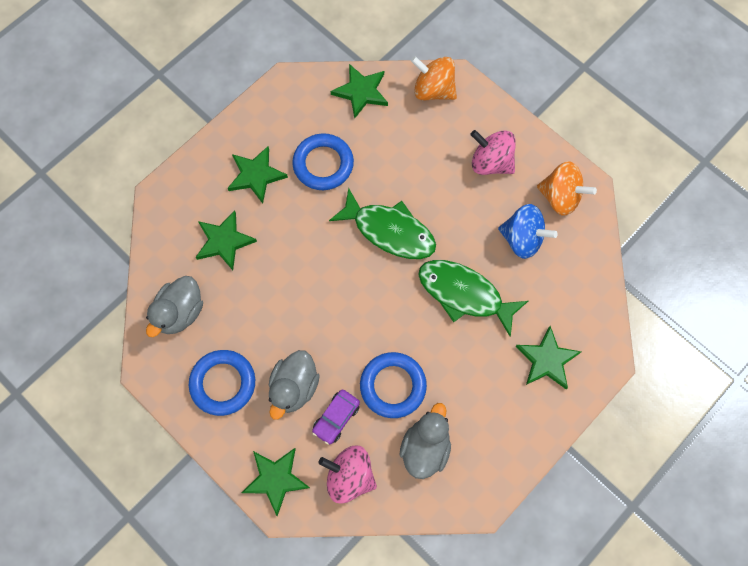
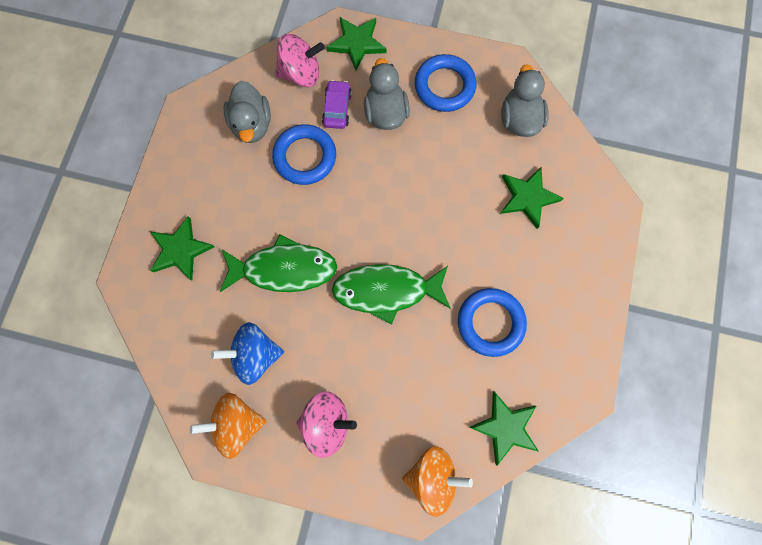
camera: 150 degrees right, 5 degrees up
(256, 175) = (545, 275): green star -> none

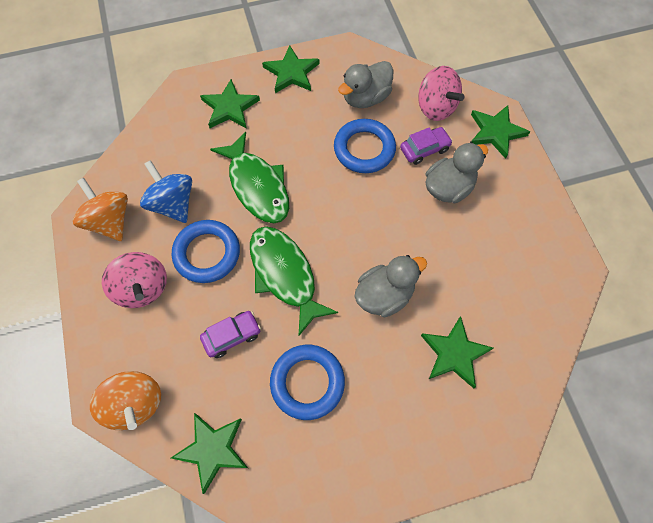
camera: 60 degrees right, 10 degrees down
(179, 173) = (291, 73): none -> green star
(417, 364) = (232, 336): none -> purple car
(444, 86) = (511, 221): blue ring -> blue ring (207, 253)
(519, 119) = (528, 304): grey duck -> grey duck (384, 295)

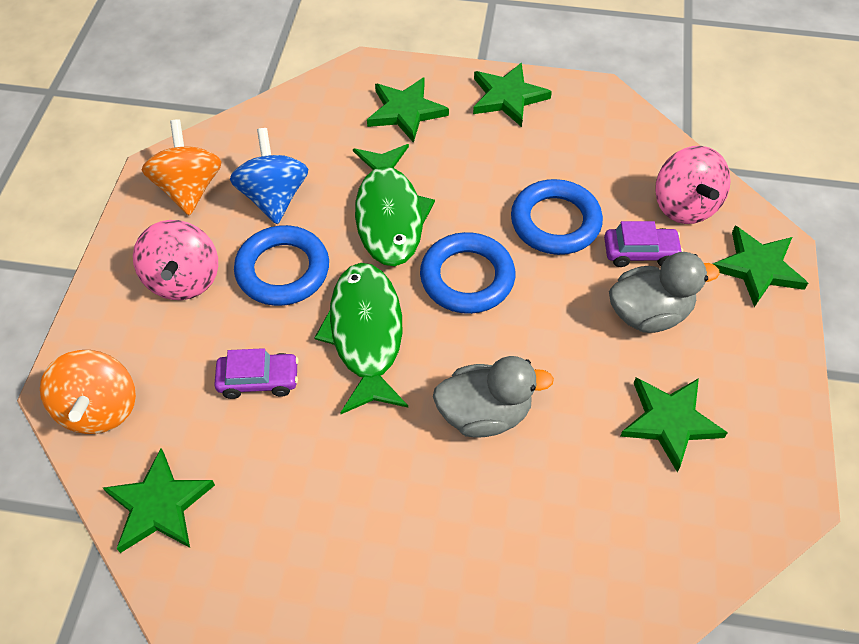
camera: 25 degrees right, 10 degrees down
(307, 382) = (322, 478): blue ring -> blue ring (467, 277)
(365, 98) = (591, 160): grey duck -> none
(454, 353) = (542, 530): green star -> green star (669, 422)

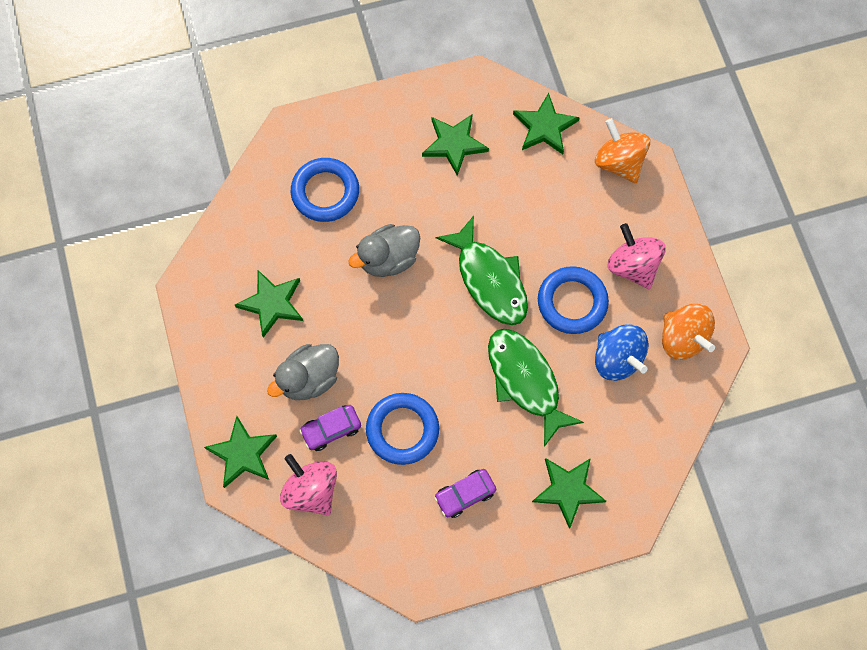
camera: 155 degrees right, 15 degrees up
(258, 380) = (537, 220): purple car -> purple car (465, 494)
(467, 277) = (444, 352): blue ring -> blue ring (325, 192)
(508, 97) = (493, 546): green star -> green star (454, 144)

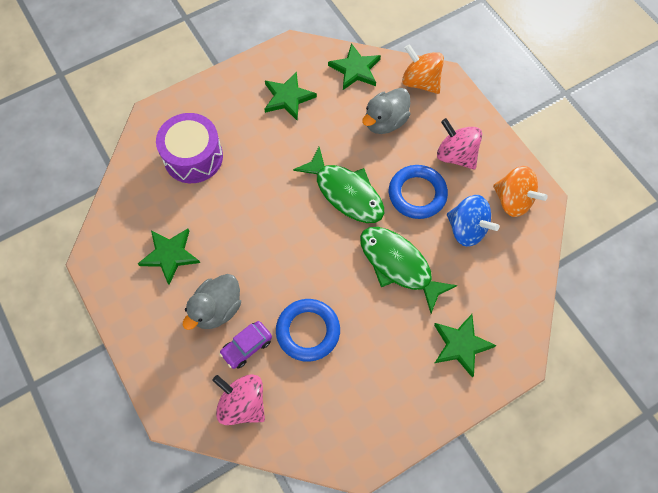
camera: 15 degrees left, 5 degrees down
(243, 453) = (174, 388): green star -> none
(325, 192) = (193, 157): blue ring -> purple drum
(388, 259) = (259, 196): grey duck -> grey duck (385, 122)
(465, 494) = (376, 372): purple car -> none

